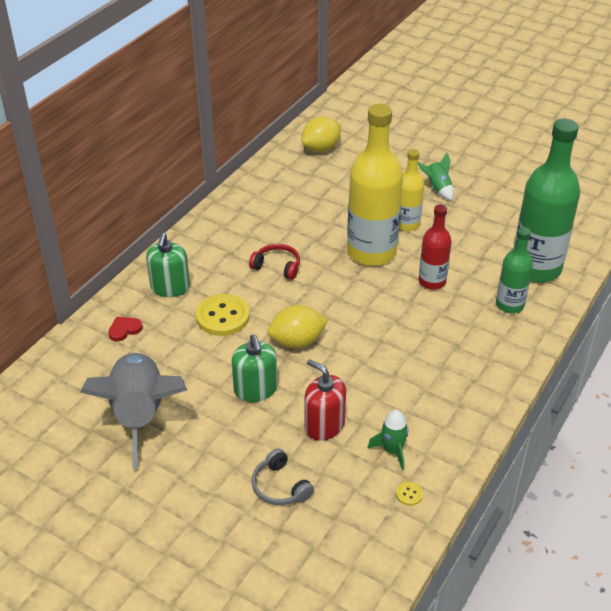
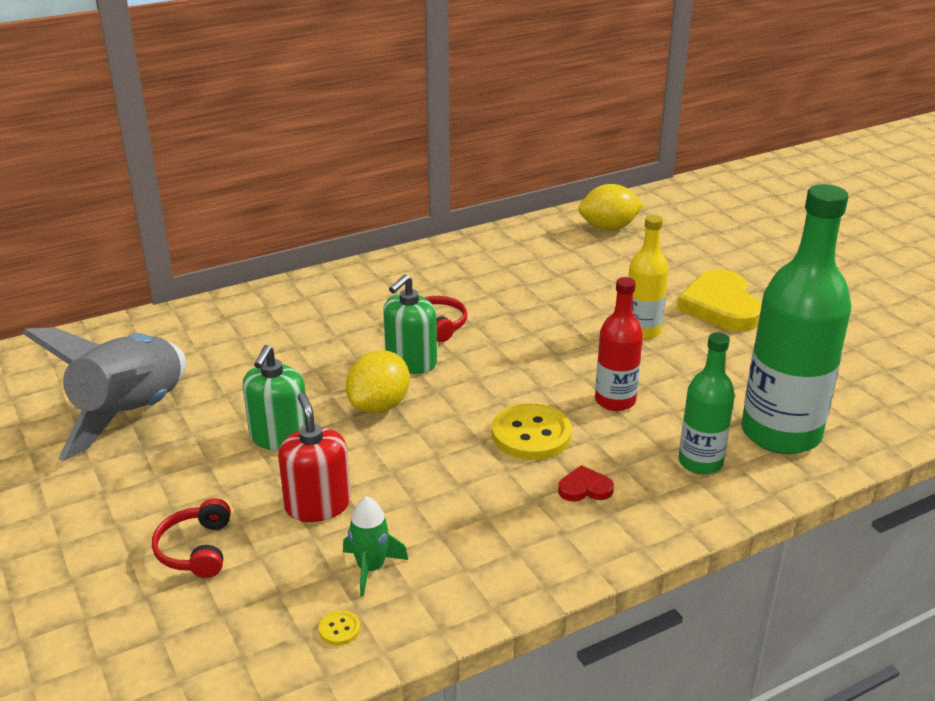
camera: 30 degrees right, 10 degrees down
(124, 330) = (207, 330): red heart -> red heart (585, 488)
(170, 287) = (297, 307): green soap dispenser -> green soap dispenser (411, 362)
(223, 317) = (322, 352): yellow button -> yellow button (531, 434)
(280, 486) = (196, 549): grey headphones -> red headphones
(297, 341) = (379, 406): yellow lemon -> yellow lemon turned 75 degrees counterclockwise
(371, 252) = (566, 345): yellow bottle -> none
(437, 188) = (721, 306): green rocket -> yellow heart

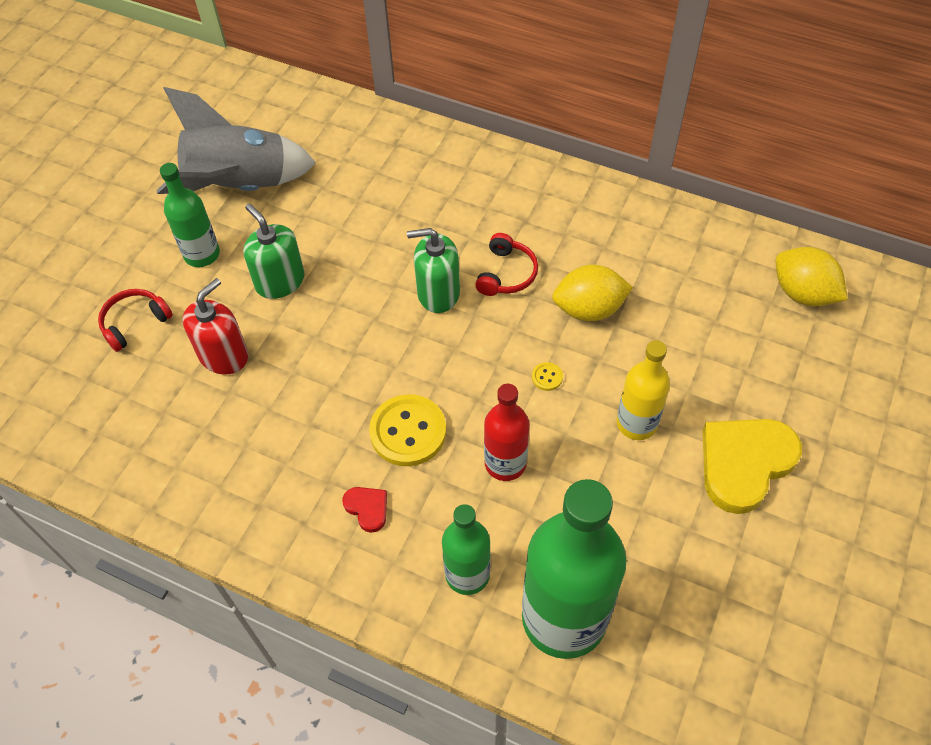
camera: 55 degrees right, 25 degrees up
(177, 470) = (202, 254): none -> green bottle
(279, 437) = (280, 281): green soap dispenser -> green soap dispenser turned 75 degrees clockwise
(339, 629) = (114, 452): yellow button -> yellow button (547, 377)
(371, 568) = (182, 430): green rocket -> none
(379, 406) = (364, 312): yellow lemon -> yellow lemon (589, 309)

